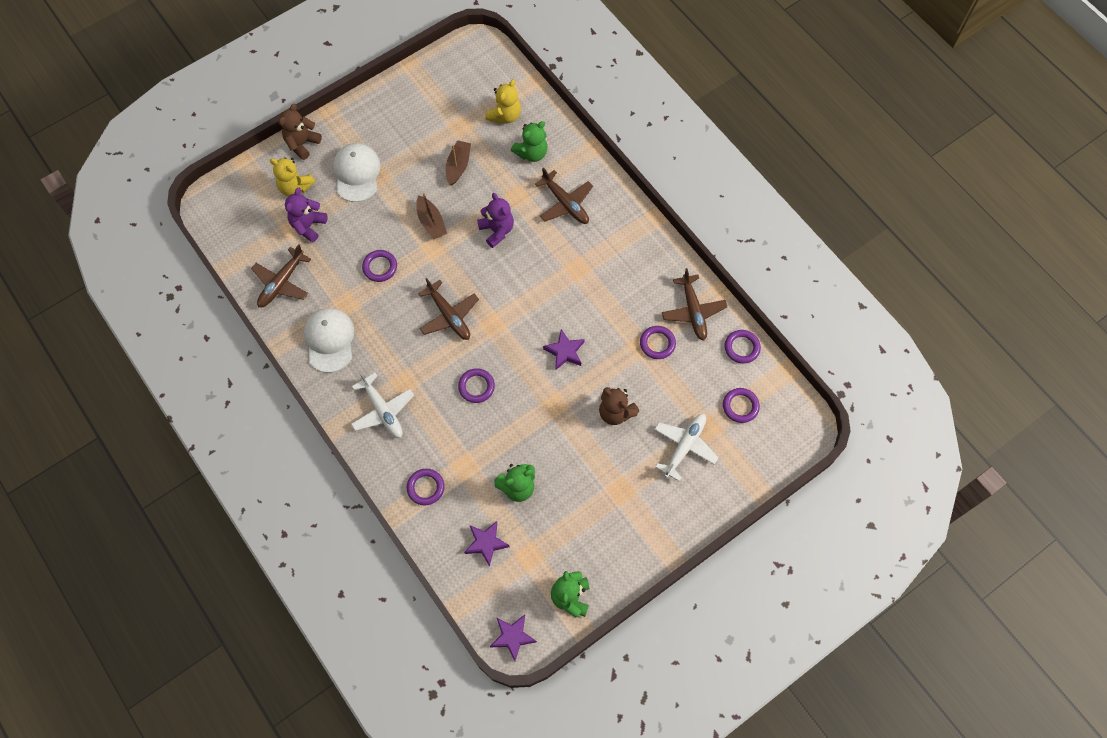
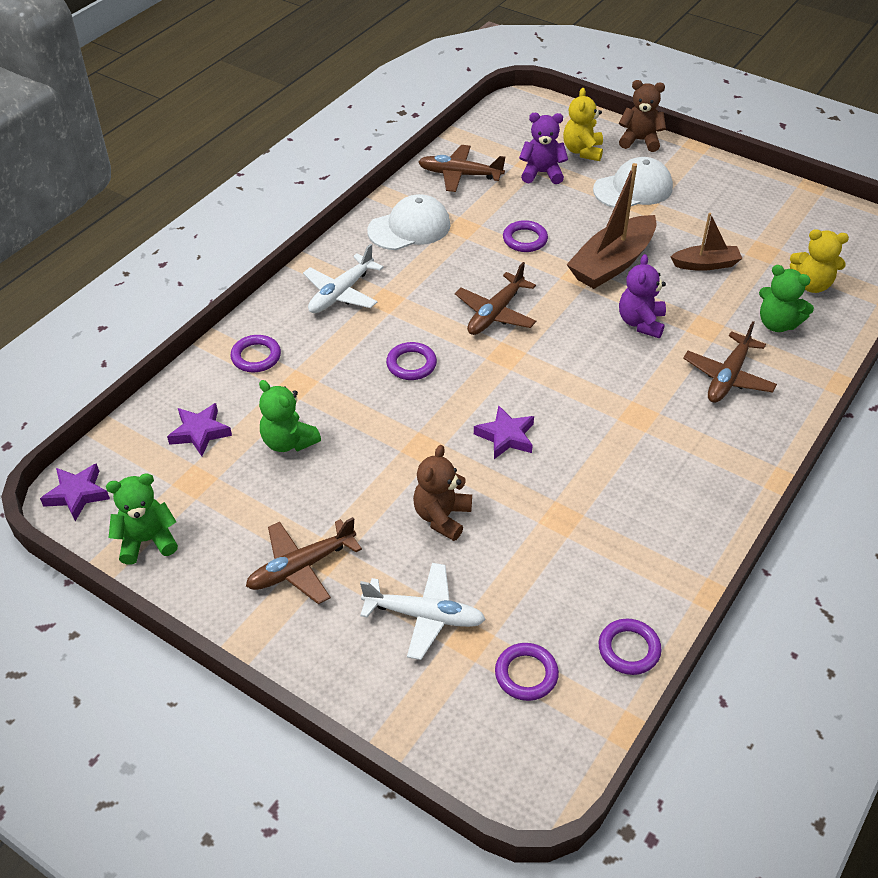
camera: 70 degrees right, 20 degrees down
(431, 222) = (612, 263): brown boat -> brown boat, size x1.74
(497, 230) = (641, 323): purple teddy bear -> purple teddy bear turned 150 degrees clockwise
(657, 343) = (575, 537): purple ring -> none
(693, 311) = (654, 567): brown plane -> brown plane (301, 567)

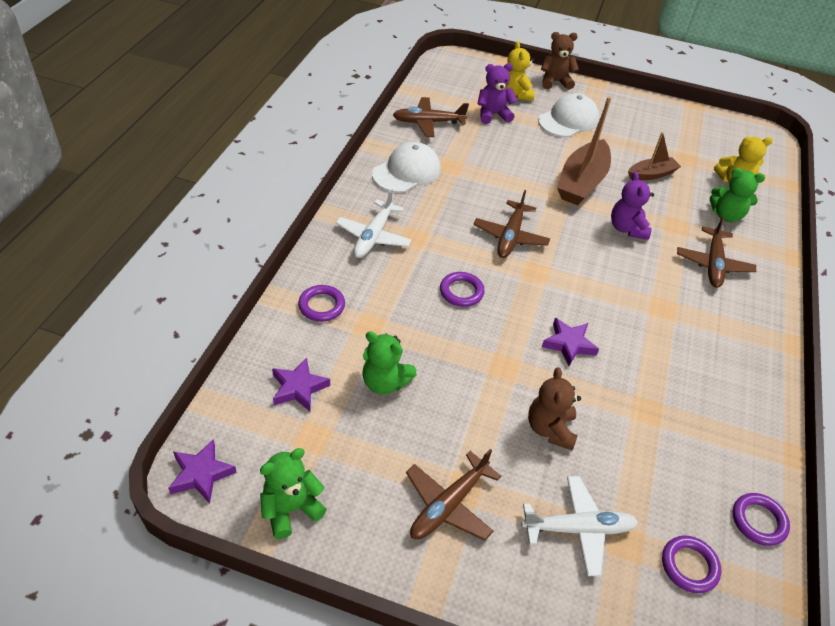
camera: 20 degrees left, 0 degrees up
(525, 239) = (505, 171): purple ring -> none

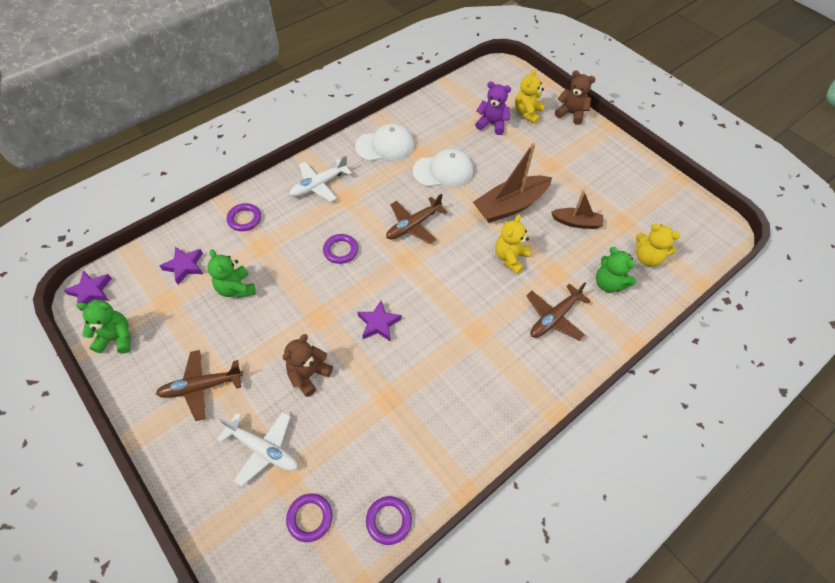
camera: 35 degrees right, 10 degrees up
(428, 122) = (436, 113): brown plane -> none
(568, 120) = (550, 150): white cap -> white cap (443, 171)
(627, 228) = (510, 258): purple teddy bear -> yellow teddy bear

